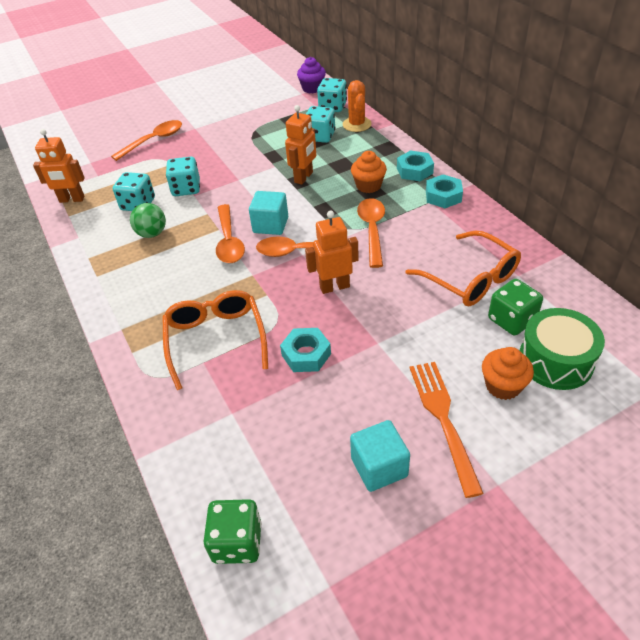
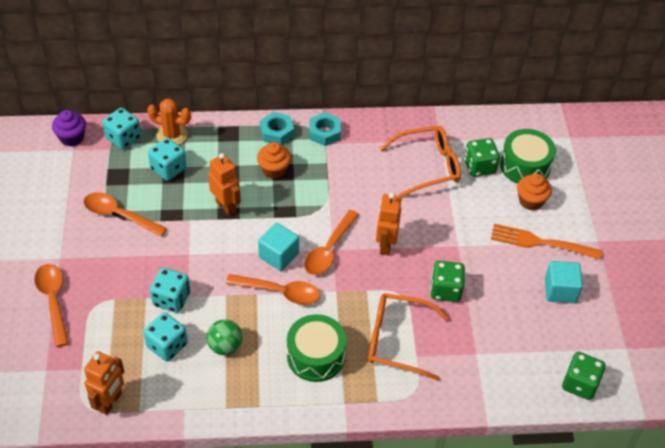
camera: 70 degrees left, 5 degrees up
(167, 290) = (316, 356): none -> green drum
(306, 354) = (445, 290): turquoise nut -> green dice
(372, 230) = (334, 194): orange spoon -> orange spoon (119, 215)

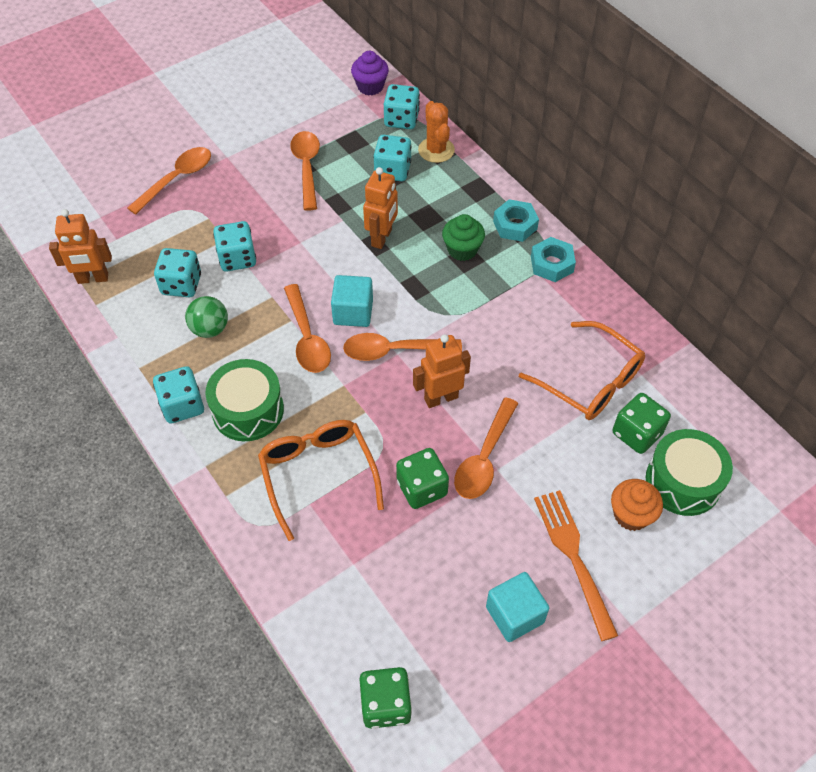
camera: 60 degrees right, 5 degrees up
(274, 170) = (462, 250): orange cupcake -> green cupcake
(282, 394) = (182, 405): none -> turquoise dice
(446, 247) = (484, 458): none -> orange spoon

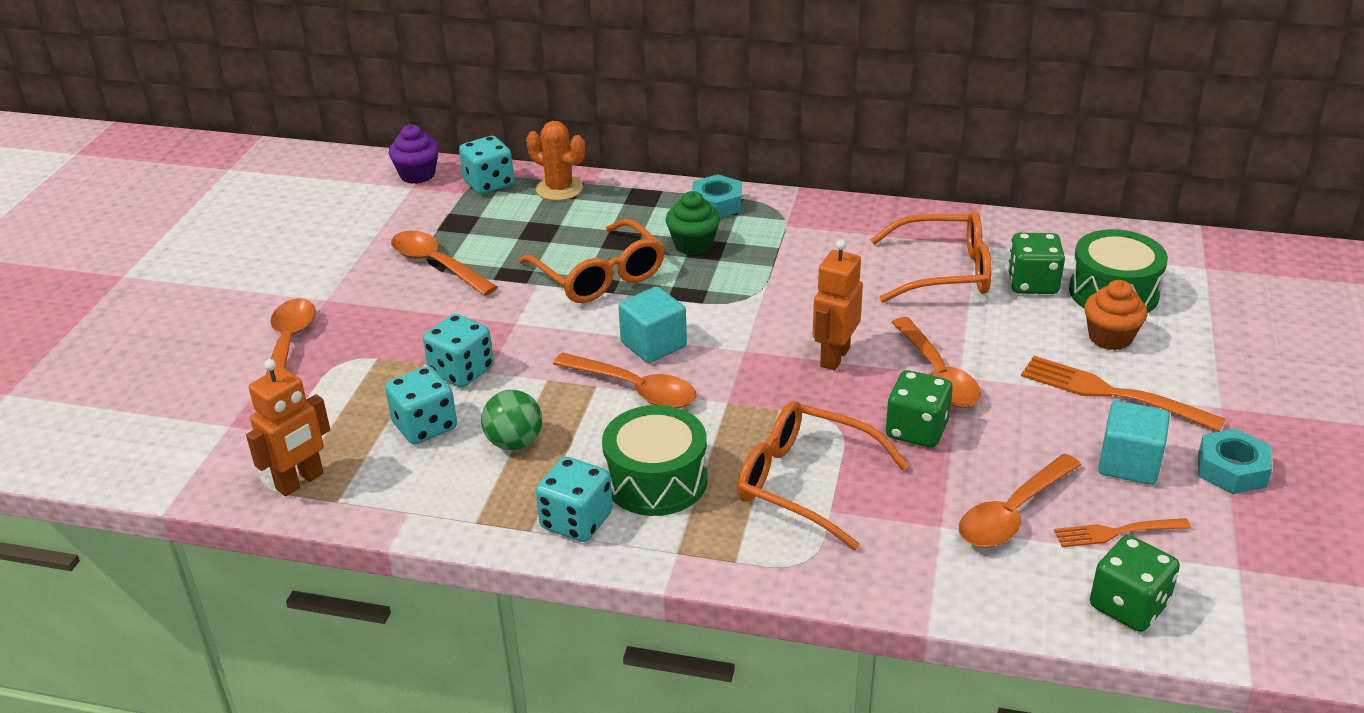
camera: 40 degrees left, 20 degrees down
(382, 238) = (599, 276): orange robot -> orange glasses
(392, 170) = (536, 223): turquoise dice -> none
(393, 351) = (738, 350): orange spoon -> orange spoon (1012, 513)
(444, 653) = (1117, 532): none -> orange fork
(552, 264) = (791, 213): turquoise nut -> turquoise nut (1231, 469)

